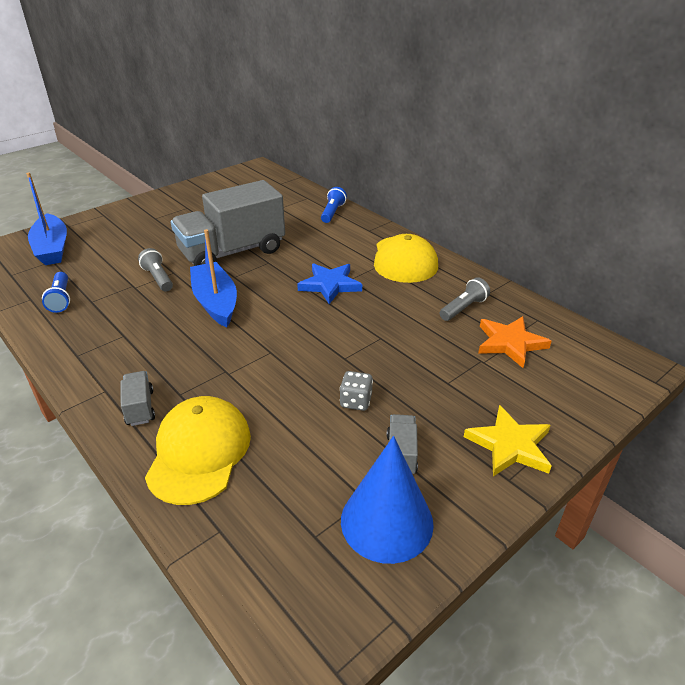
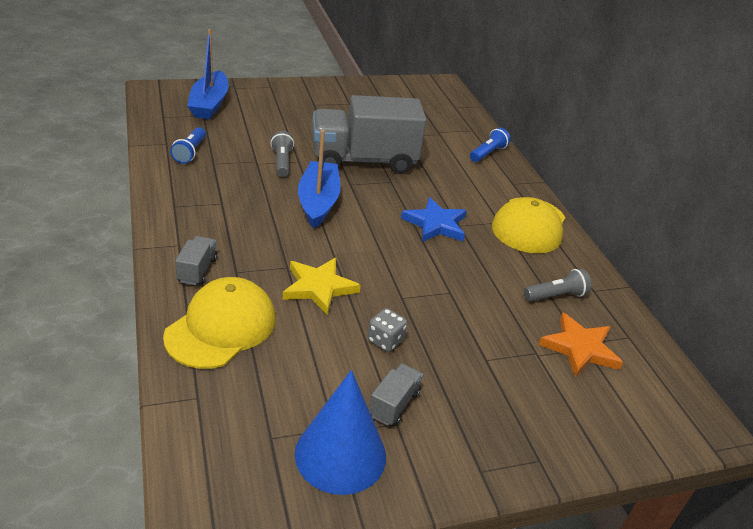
camera: 20 degrees right, 0 degrees up
(510, 445) = (505, 442): yellow star -> yellow star (319, 287)

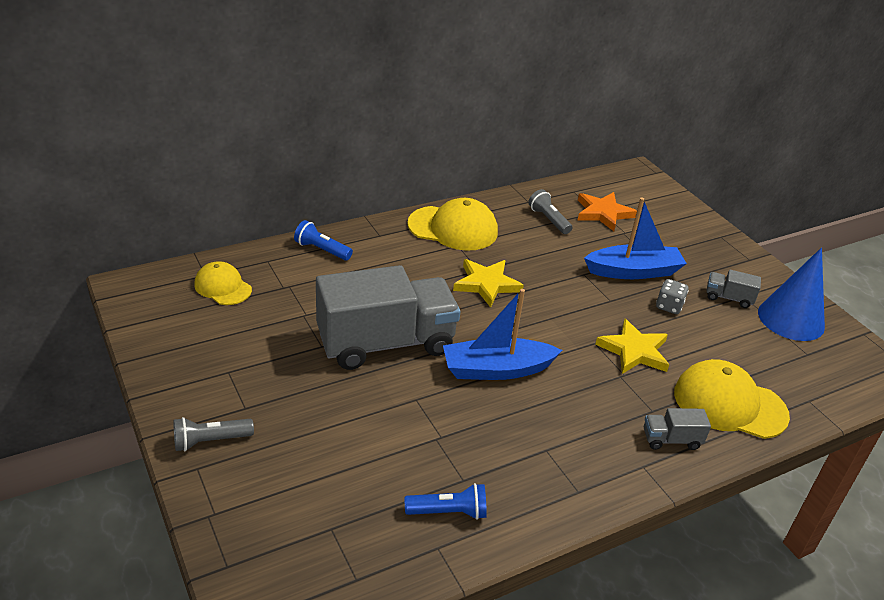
camera: 100 degrees left, 0 degrees up
(209, 104) = (289, 530): blue boat -> blue boat (633, 271)
(282, 162) = (426, 413): grey flashlight -> grey flashlight (210, 441)
(363, 160) = (386, 343): grey truck -> grey truck turned 90 degrees counterclockwise
(435, 224) = (486, 284): blue star -> yellow star
(440, 111) = (223, 287): none -> yellow cap

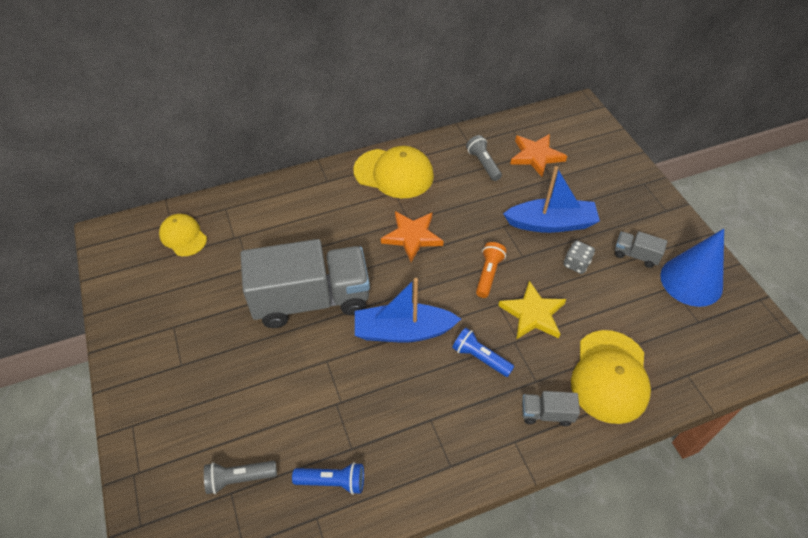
camera: 10 degrees right, 15 degrees up
(210, 441) = (147, 398): grey flashlight -> grey flashlight (239, 478)
(321, 250) = (273, 197): blue flashlight -> blue flashlight (480, 357)
(486, 284) = (412, 237): yellow star -> orange star
(578, 316) = (488, 274): none -> orange flashlight
(729, 404) = (610, 376): yellow cap -> yellow cap turned 105 degrees counterclockwise

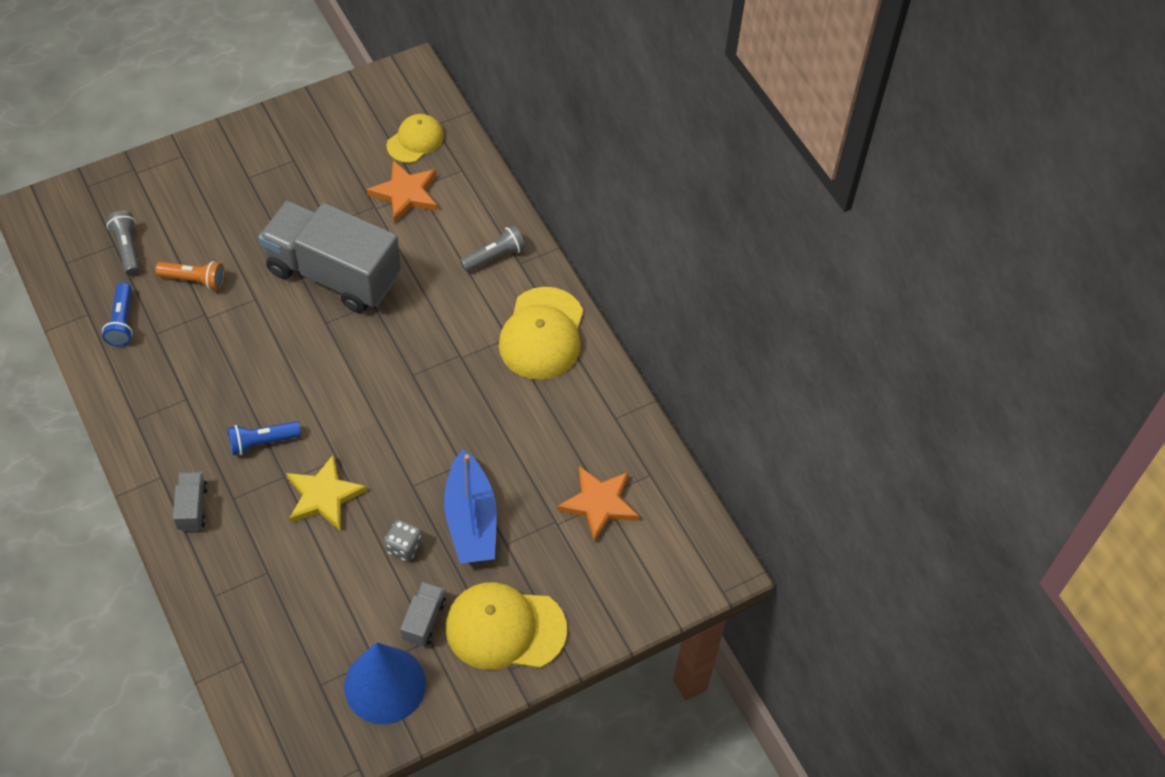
camera: 80 degrees right, 5 degrees up
(311, 300) = (333, 274): grey truck -> grey truck turned 135 degrees clockwise
(403, 331) = (294, 365): blue boat -> none
(412, 237) = (434, 363): orange star -> orange star (405, 193)
(480, 357) = (262, 442): blue flashlight -> blue flashlight turned 135 degrees counterclockwise
(483, 164) = (574, 437): grey flashlight -> grey flashlight (495, 256)
(488, 274) = (381, 448): orange flashlight -> orange flashlight (194, 280)
(610, 376) = (240, 575): yellow cap -> yellow cap (505, 628)

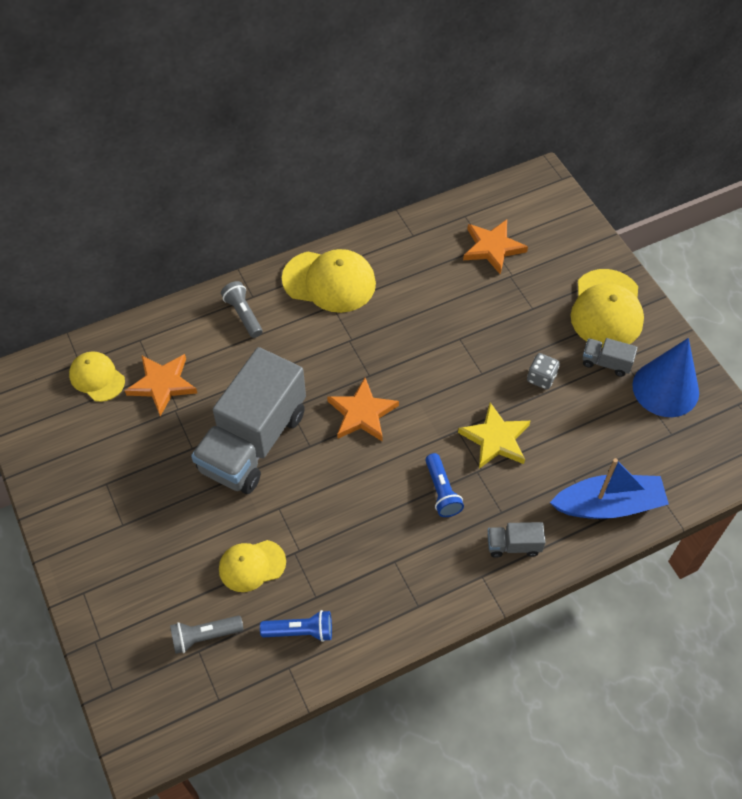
camera: 85 degrees left, 0 degrees up
(194, 280) = (252, 565): orange flashlight -> yellow cap
(363, 368) = (362, 413): none -> orange star
(471, 519) = (512, 331): blue boat -> blue boat (608, 505)

